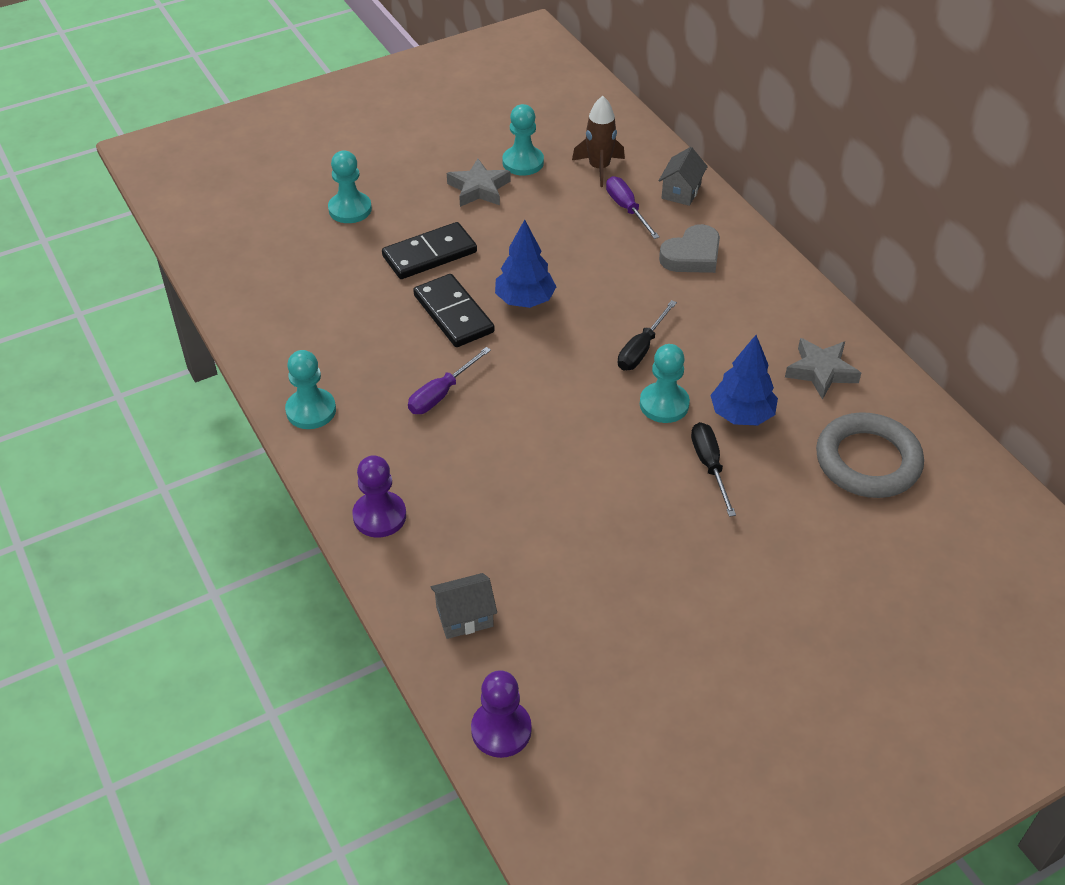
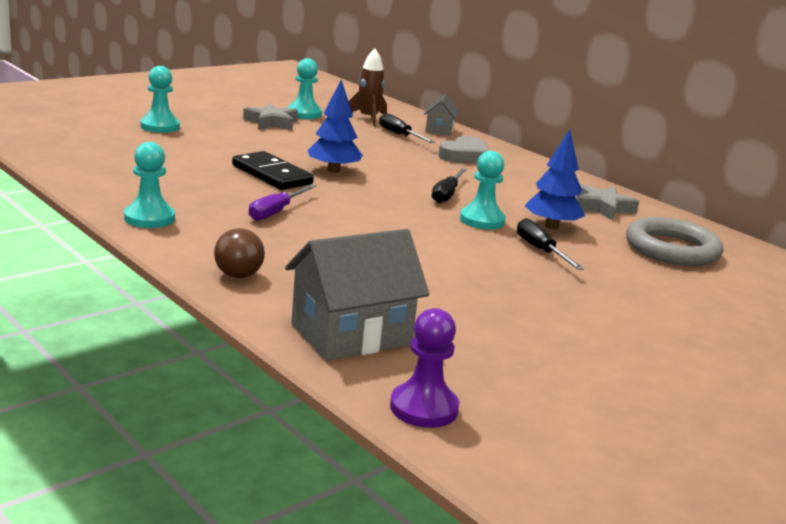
camera: 15 degrees left, 25 degrees down
(379, 516) = (238, 275): purple pawn -> brown ball
(429, 254) = (239, 148): black domino -> none
(464, 617) = (351, 334): grey house -> grey house, size x1.84
(627, 209) = (400, 135): purple screwdriver -> black screwdriver

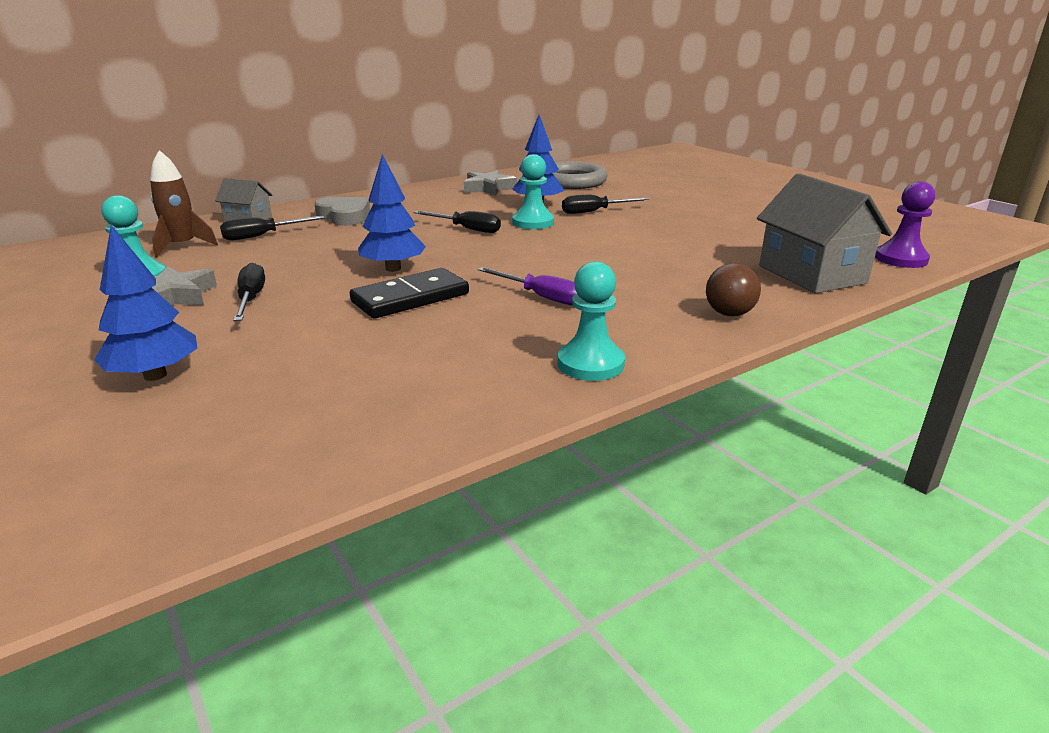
camera: 80 degrees left, 5 degrees up
(160, 126) = (155, 375): turquoise pawn -> blue tree
(268, 138) = (251, 299): none -> black screwdriver

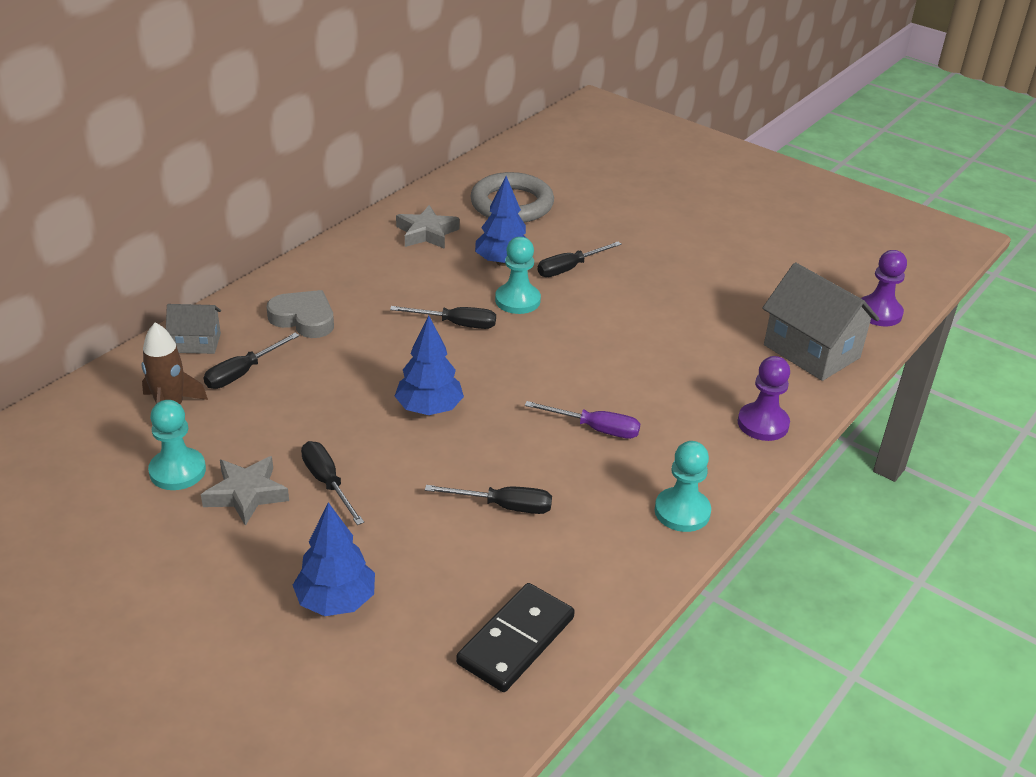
camera: 20 degrees left, 10 degrees up
(398, 334) = (504, 506): none -> black screwdriver
(410, 298) = (478, 452): black domino -> black domino (516, 640)
(729, 314) = (763, 424): brown ball -> purple pawn

